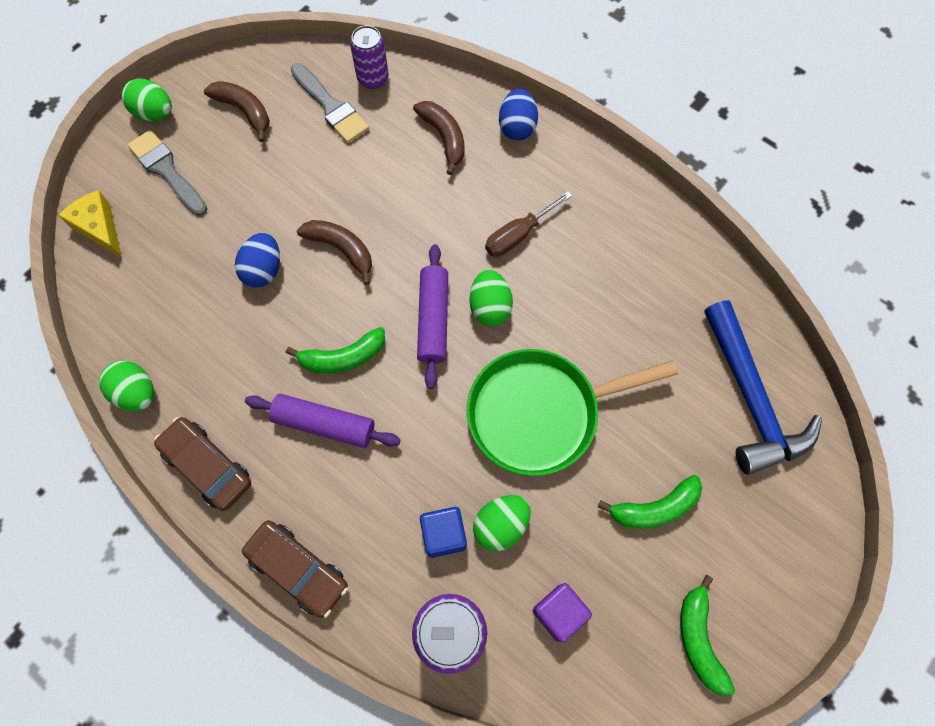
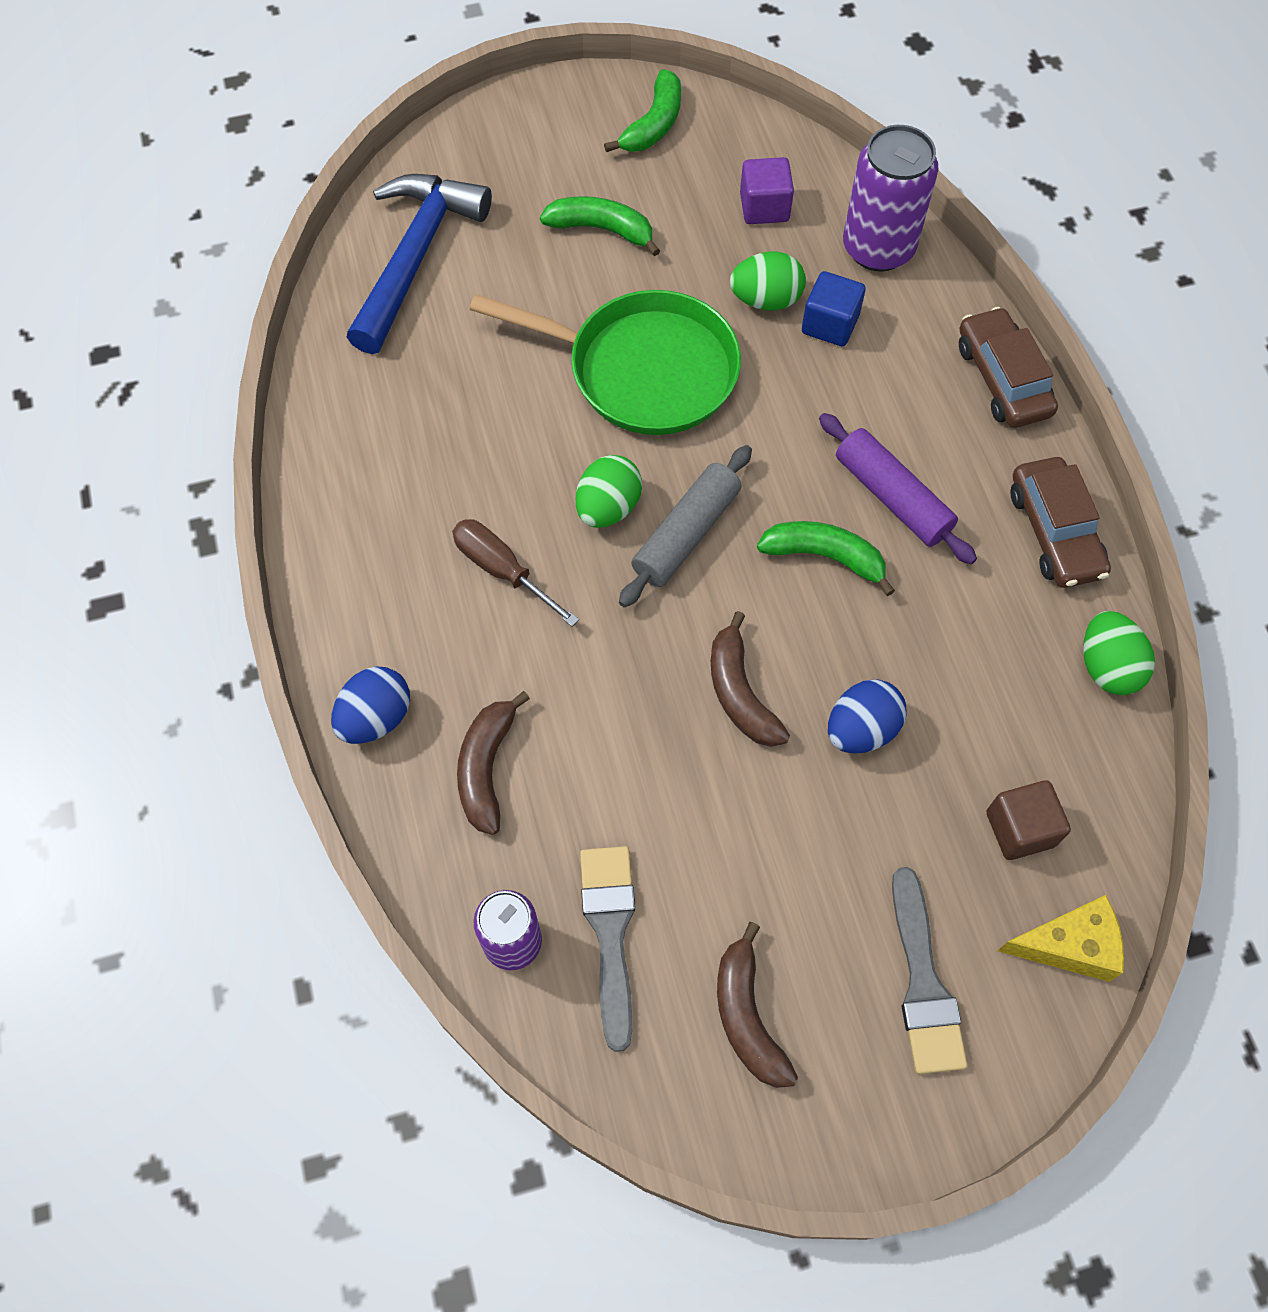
camera: 145 degrees left, 5 degrees down
(99, 228) = (1068, 945): yellow cheese -> yellow cheese turned 90 degrees counterclockwise
(150, 269) = (1020, 829): none -> brown cube
(154, 113) = (894, 1113): green egg -> none
(433, 320) = (686, 534): purple rolling pin -> grey rolling pin
(518, 235) = (502, 570): brown screwdriver -> brown screwdriver turned 135 degrees counterclockwise

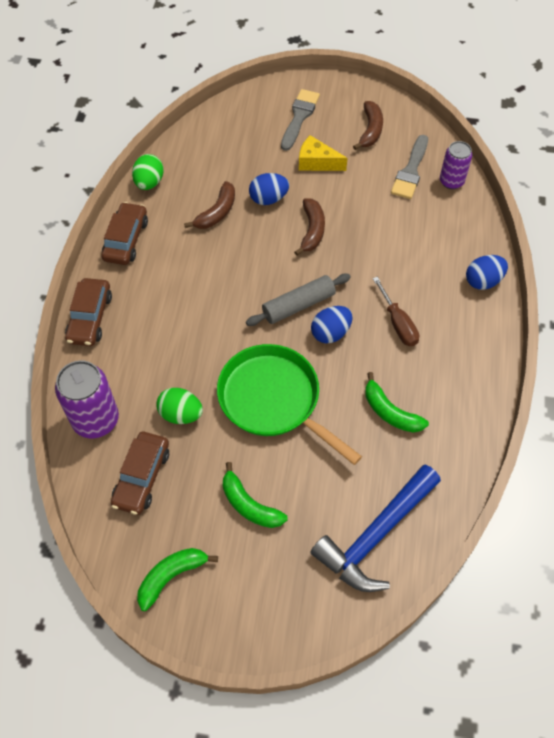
camera: 155 degrees left, 5 degrees down
(486, 768) = (439, 243): brown banana -> brown banana (217, 212)
(608, 507) = (330, 333): green egg -> blue egg
(764, 207) = (142, 477): purple cube -> brown car
(825, 556) = (238, 270): green banana -> green banana (390, 412)
(830, 324) = (156, 384): blue cube -> none
(892, 497) = (188, 283): purple rolling pin -> none
(1020, 829) = (229, 145): brown cube -> none
(1068, 945) = (238, 109): yellow cheese -> yellow cheese (317, 162)

